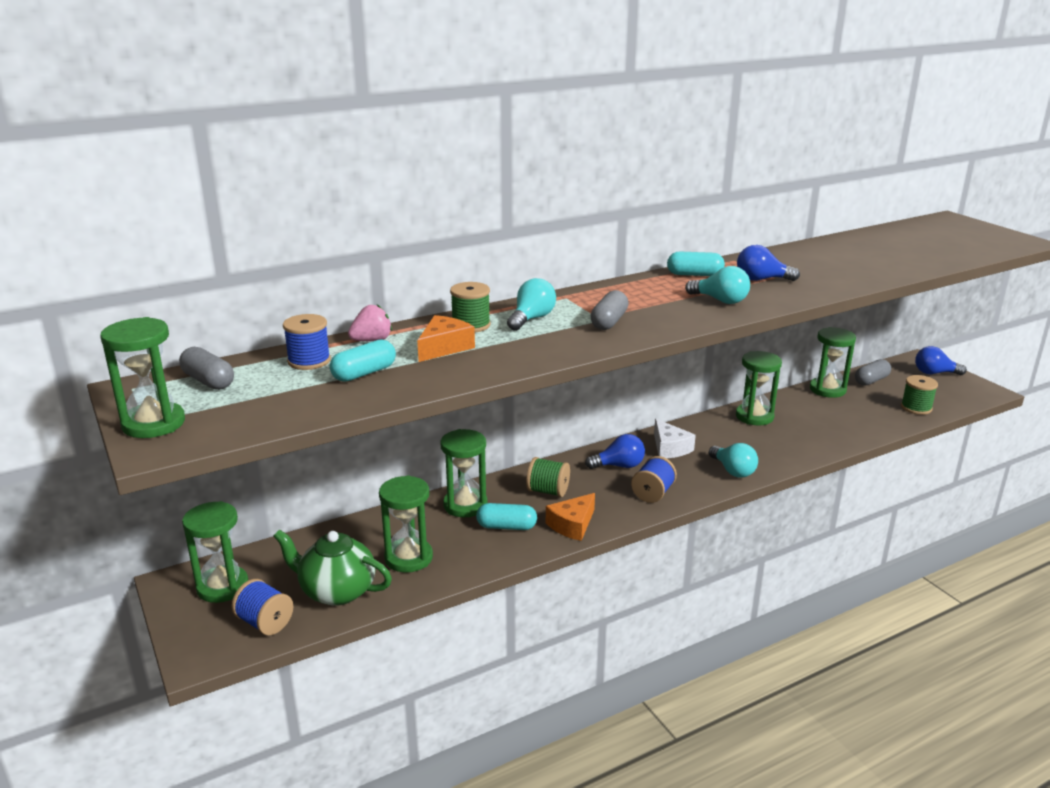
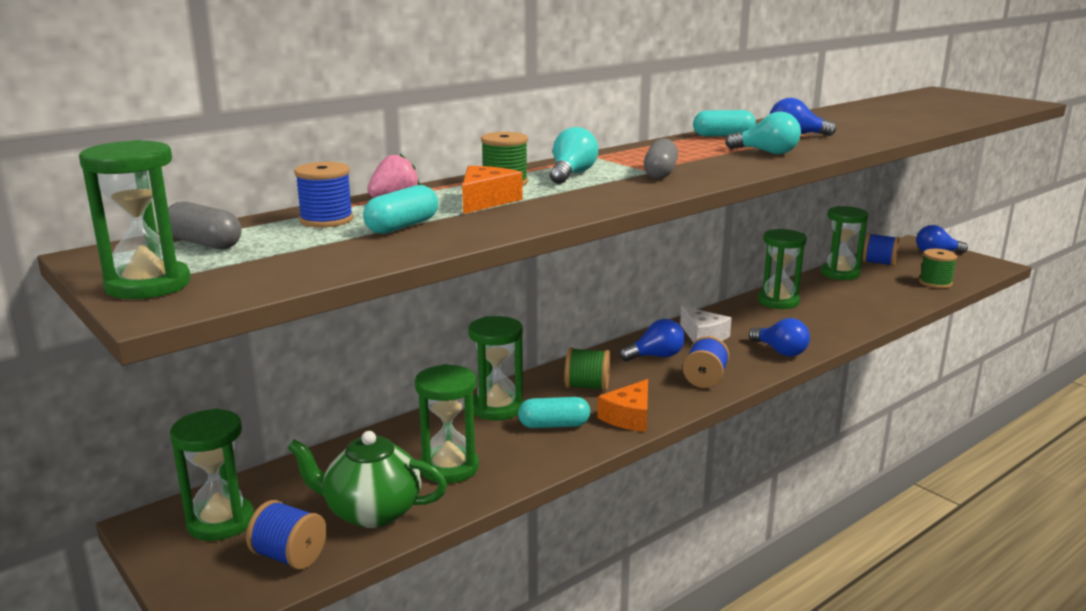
camera: 10 degrees left, 5 degrees down
(733, 471) = (780, 351): turquoise light bulb -> blue light bulb
(871, 380) = (879, 263): grey capsule -> blue spool

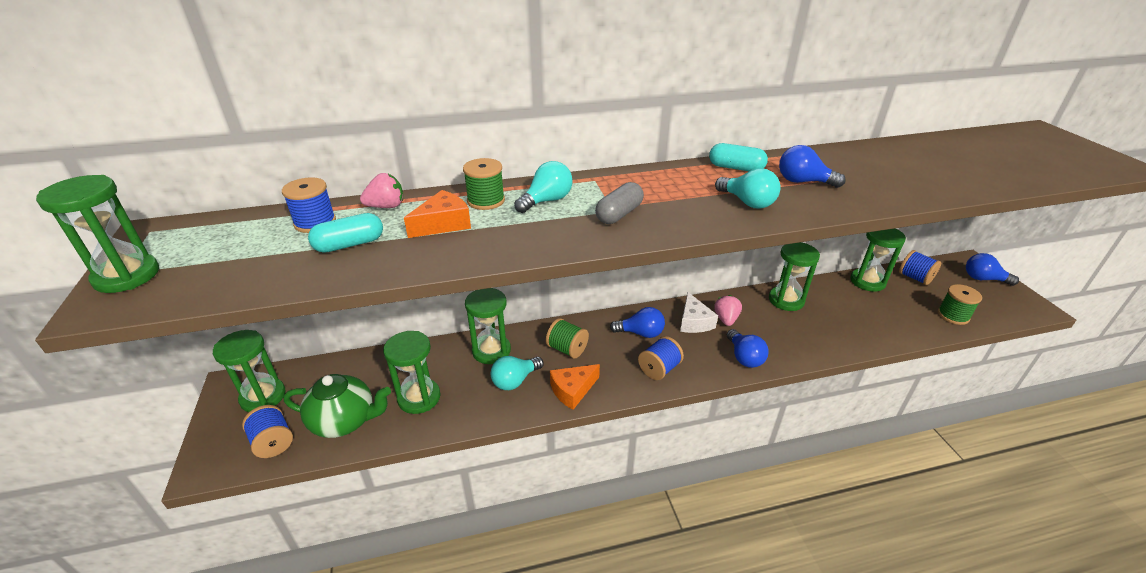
camera: 25 degrees right, 15 degrees up
(204, 243) = (215, 233): grey capsule -> none
(371, 512) = (345, 421): green teapot -> green teapot turned 150 degrees clockwise
(554, 425) = (515, 381): turquoise capsule -> turquoise light bulb
(733, 327) = (726, 319): none -> pink strawberry

